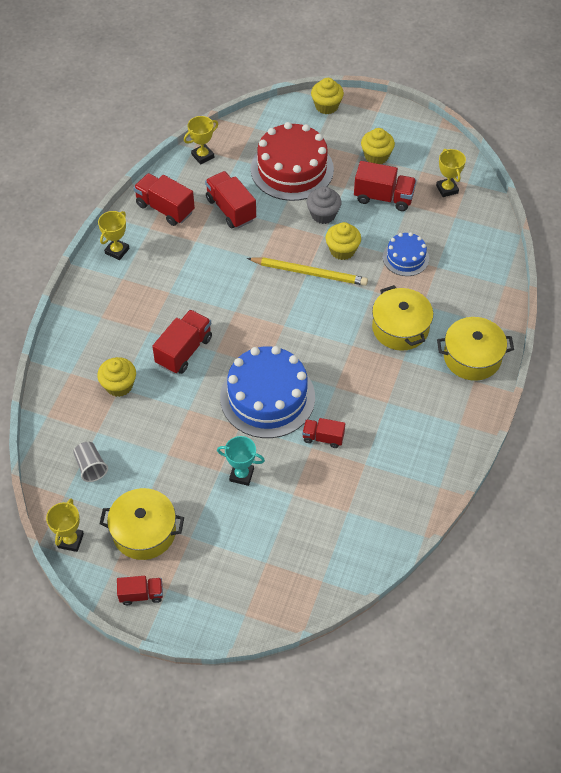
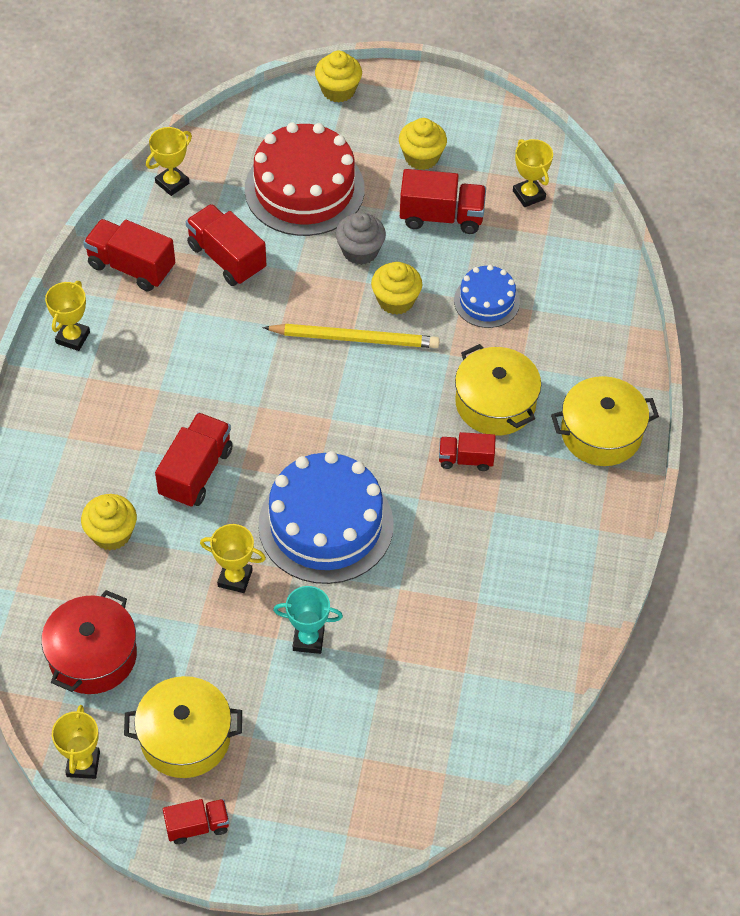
camera: 10 degrees left, 0 degrees up
(91, 467) = (93, 656): grey cup -> red pot
(198, 426) = (235, 578): none -> yellow trophy
(323, 438) = (413, 573): red truck -> red truck (465, 459)

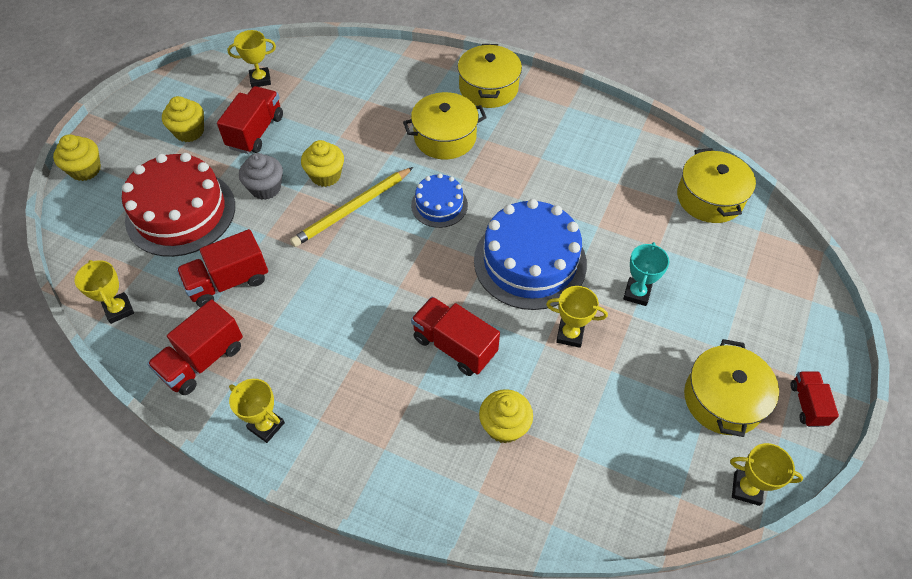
camera: 75 degrees left, 0 degrees up
(93, 656) = (634, 463): red pot -> none
(235, 578) = (570, 335): yellow trophy -> yellow trophy turned 75 degrees clockwise
(354, 338) = (353, 209): yellow pencil -> yellow pencil turned 150 degrees counterclockwise
(465, 459) = (490, 164): red truck -> none
(484, 711) = (709, 198): none -> yellow pot
(486, 301) = (349, 123): blue cake -> blue cake (439, 205)

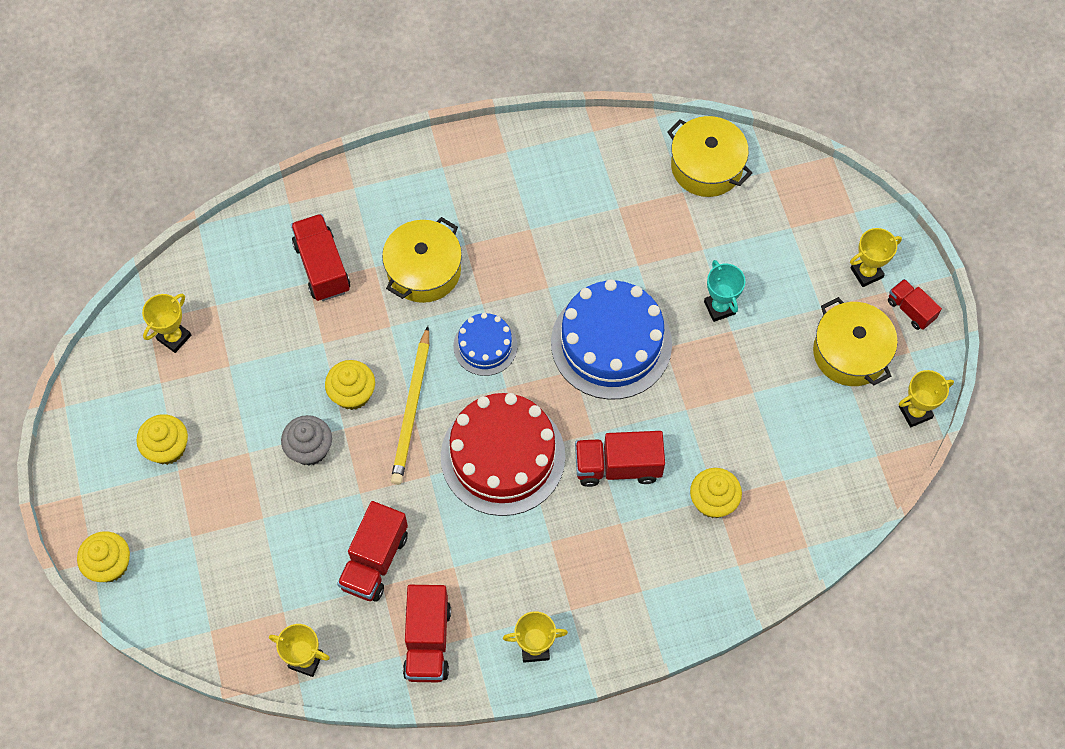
camera: 40 degrees left, 10 degrees up
(181, 212) = (256, 533): red cake -> red cake (503, 456)
(256, 132) = (235, 399): red truck -> red truck (322, 267)
(488, 88) = (413, 183): yellow pot -> none
(570, 335) = (698, 386): yellow trophy -> yellow trophy (866, 273)

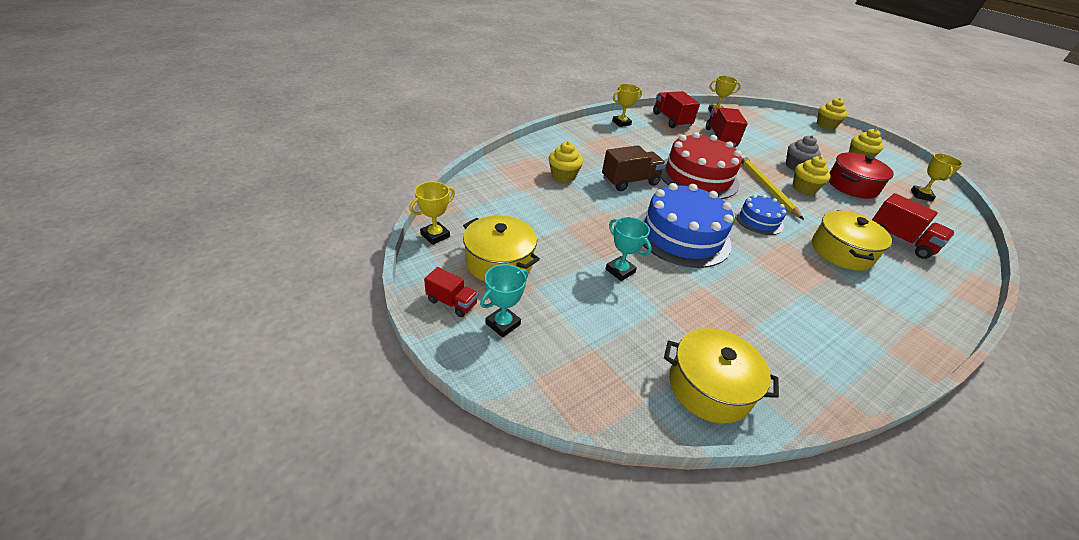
camera: 155 degrees right, 25 degrees down
(265, 383) = (852, 186): none -> red pot
(618, 466) = (630, 181): red truck -> brown truck
(866, 273) = (503, 324): yellow trophy -> turquoise trophy

